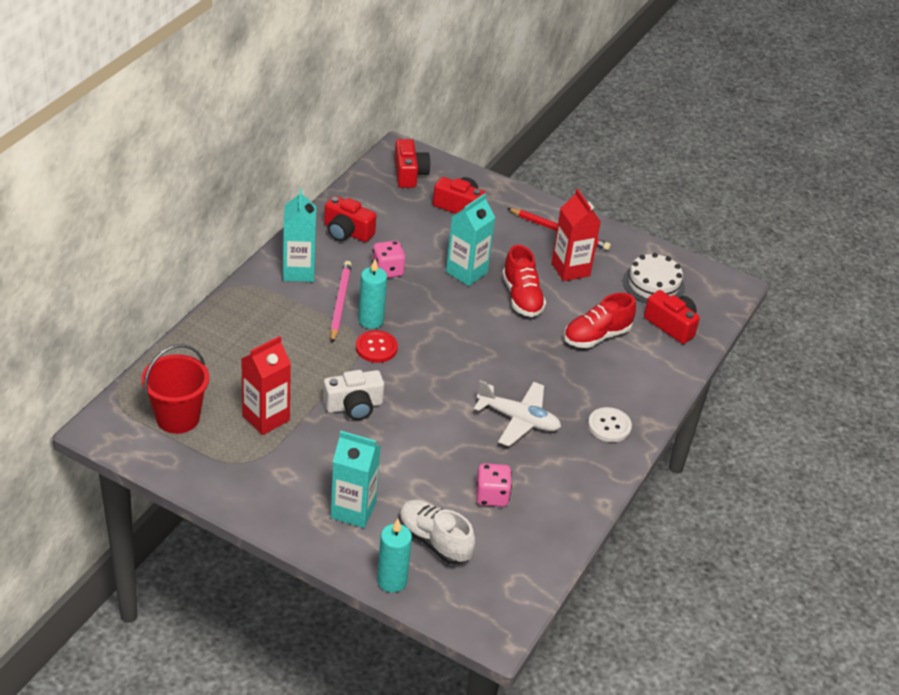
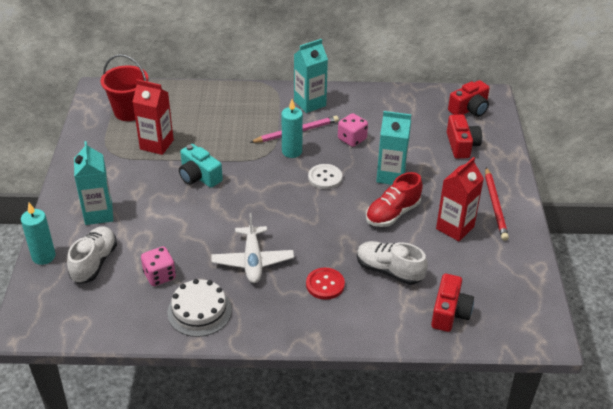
camera: 65 degrees right, 0 degrees up
(347, 232) = (372, 107): red camera -> none
(354, 406) = (199, 176): white camera -> turquoise camera
(376, 348) = (266, 164): red button -> red button (325, 284)
(596, 336) = (389, 271): red shoe -> white shoe
(609, 426) = (288, 315): white button -> white button (325, 178)
(653, 284) = (491, 283): white cake -> white cake (199, 311)

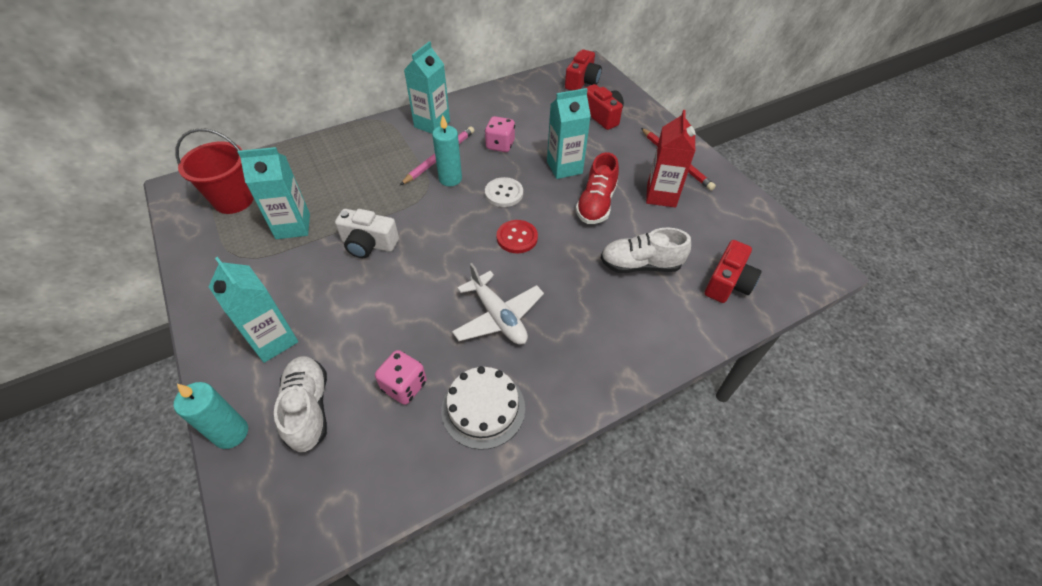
camera: 30 degrees left, 10 degrees up
(156, 144) = (293, 226): red carton -> turquoise carton
(199, 176) = (368, 244): turquoise camera -> white camera
(325, 284) = (592, 309): red button -> red button (517, 238)
(449, 312) = (727, 283): red camera -> red camera turned 45 degrees clockwise

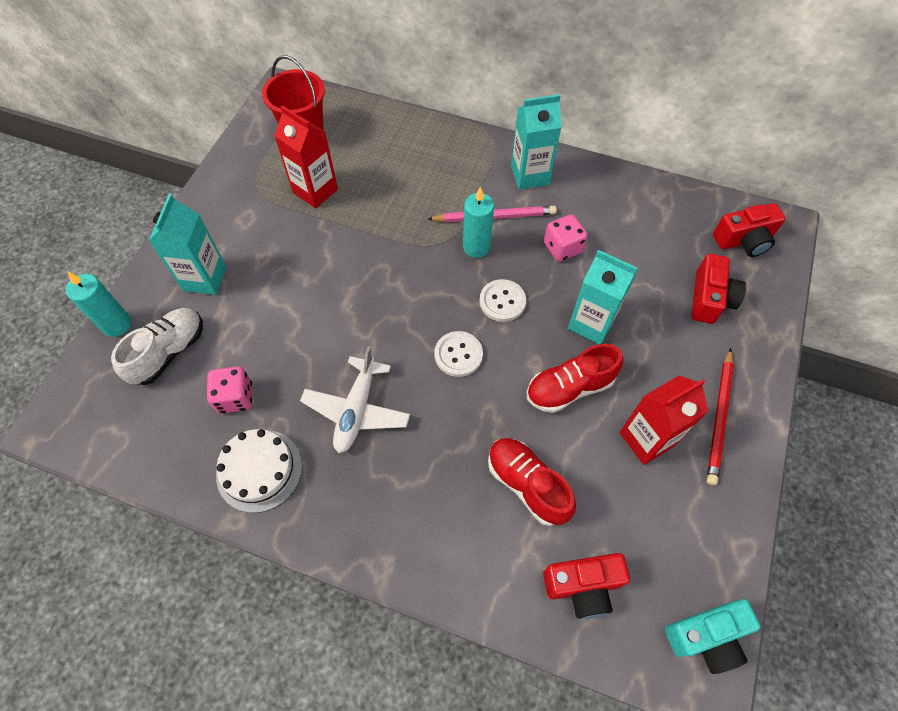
camera: 50 degrees right, 10 degrees up
(293, 226) = (315, 191): turquoise carton -> red carton
(368, 244) = (345, 254): white camera -> none
(517, 238) = (458, 355): red button -> white button
(640, 265) = (527, 484): white shoe -> red shoe
(798, 251) = (706, 636): none -> turquoise camera

